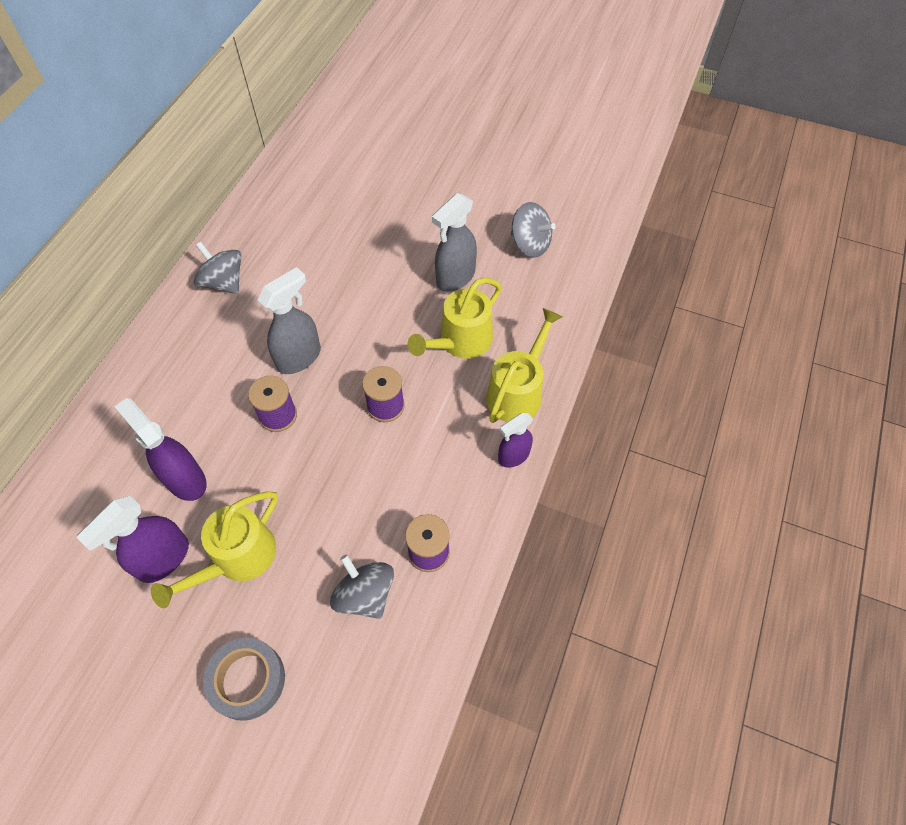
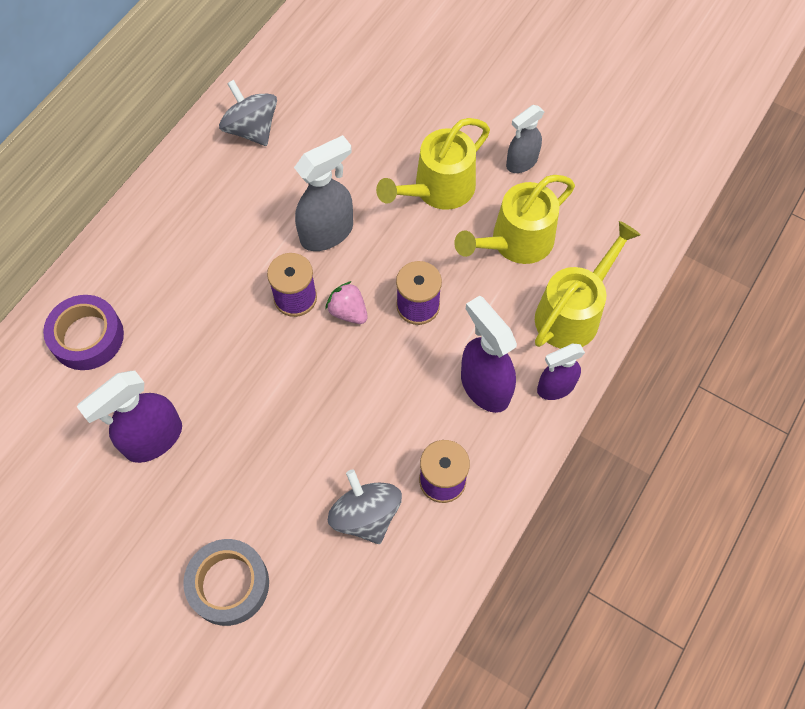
camera: 10 degrees right, 5 degrees up
(94, 478) = (87, 337): none -> purple tape
(185, 479) = (185, 354): purple spray bottle -> purple spray bottle (484, 386)
(237, 559) = (232, 452): yellow watering can -> yellow watering can (437, 190)
(326, 420) = (348, 312): none -> pink strawberry
(455, 278) = (521, 162): grey spray bottle -> grey spray bottle, size x0.65
(530, 244) = (617, 134): grey spinning top -> none

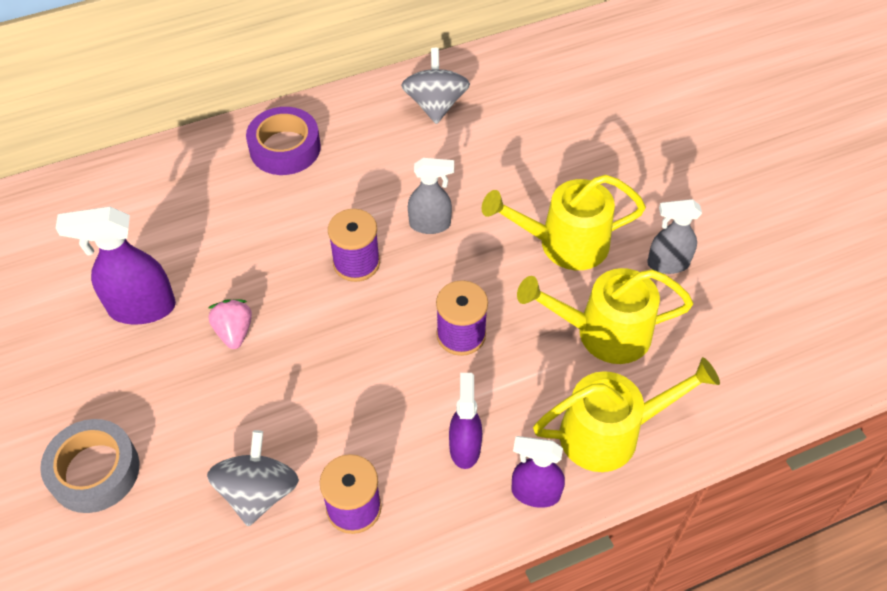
camera: 35 degrees right, 10 degrees down
(87, 337) = (163, 195): purple tape -> purple tape (285, 148)
(327, 233) = (430, 224): grey spray bottle -> grey spray bottle, size x0.65
(348, 312) = (393, 302): pink strawberry -> pink strawberry (234, 332)
(484, 386) = (465, 447): purple spray bottle -> purple spray bottle, size x0.65

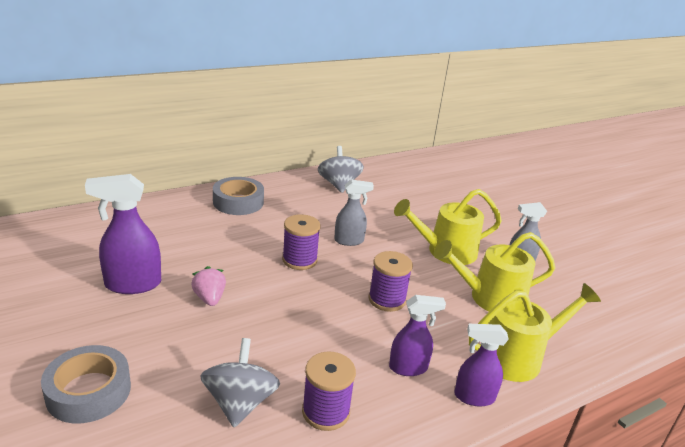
camera: 10 degrees left, 25 degrees down
(285, 148) = (238, 202): purple tape -> grey tape
(465, 447) = (408, 368): purple spray bottle -> purple spray bottle turned 90 degrees clockwise

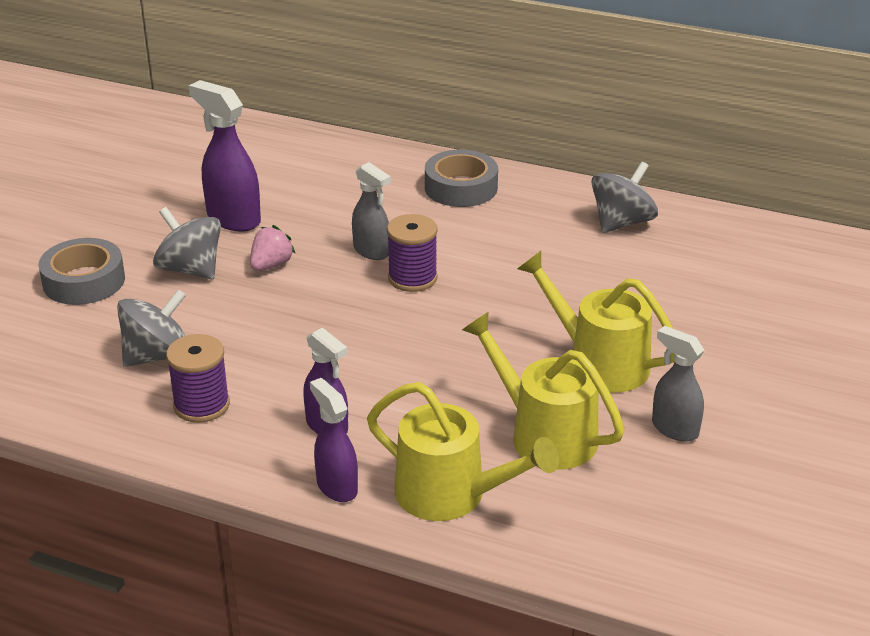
camera: 55 degrees right, 5 degrees up
(160, 332) = (190, 269): none -> grey spinning top
(349, 241) = (504, 289): grey spray bottle -> grey spray bottle (371, 251)
(387, 300) = (426, 364): purple spool -> none

